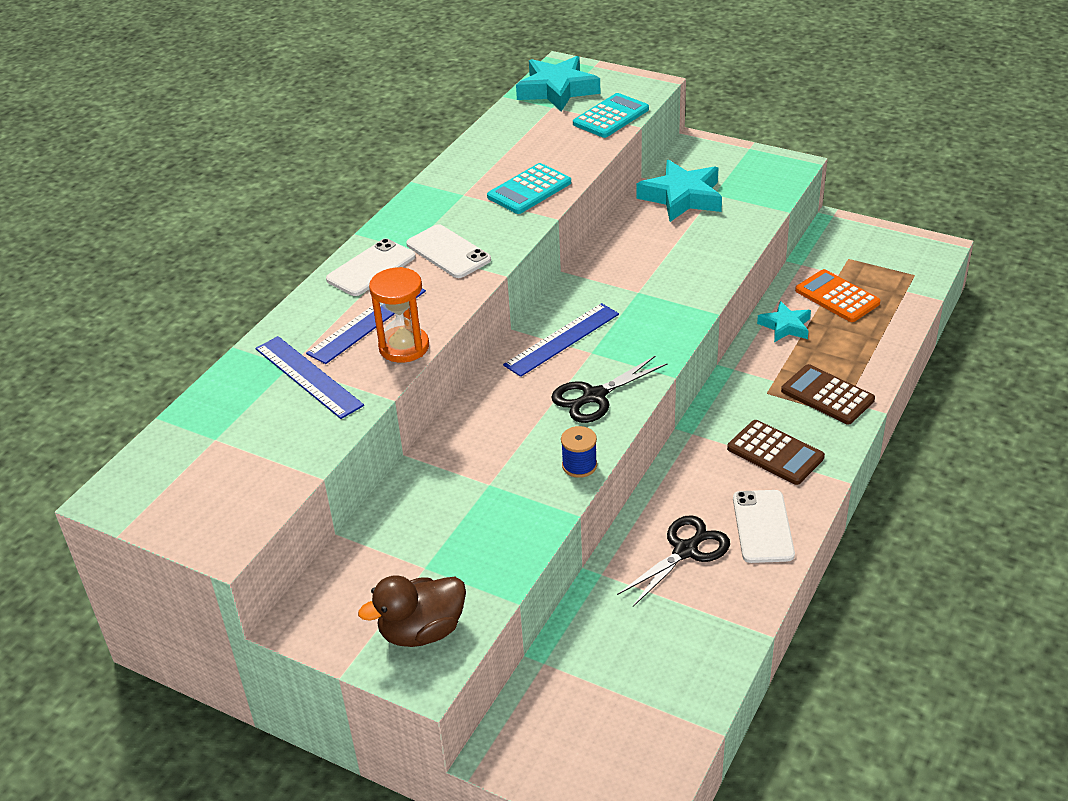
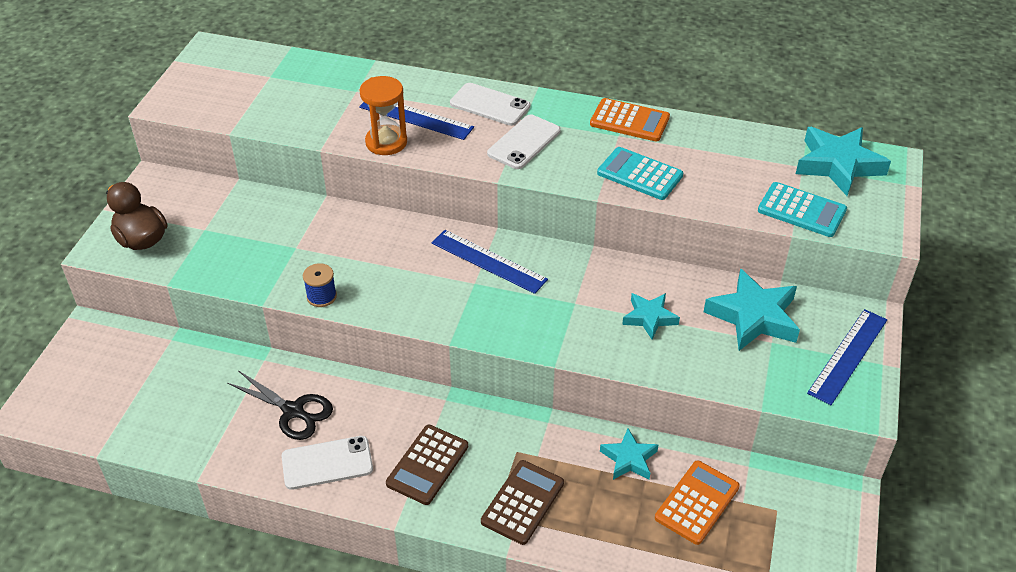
camera: 75 degrees right, 5 degrees up
(308, 377) = (343, 102): blue ruler -> blue ruler (848, 356)
(443, 185) = (629, 121): none -> orange calculator
(594, 396) = (412, 293): black scissors -> none
(669, 251) = (649, 318): none -> turquoise star

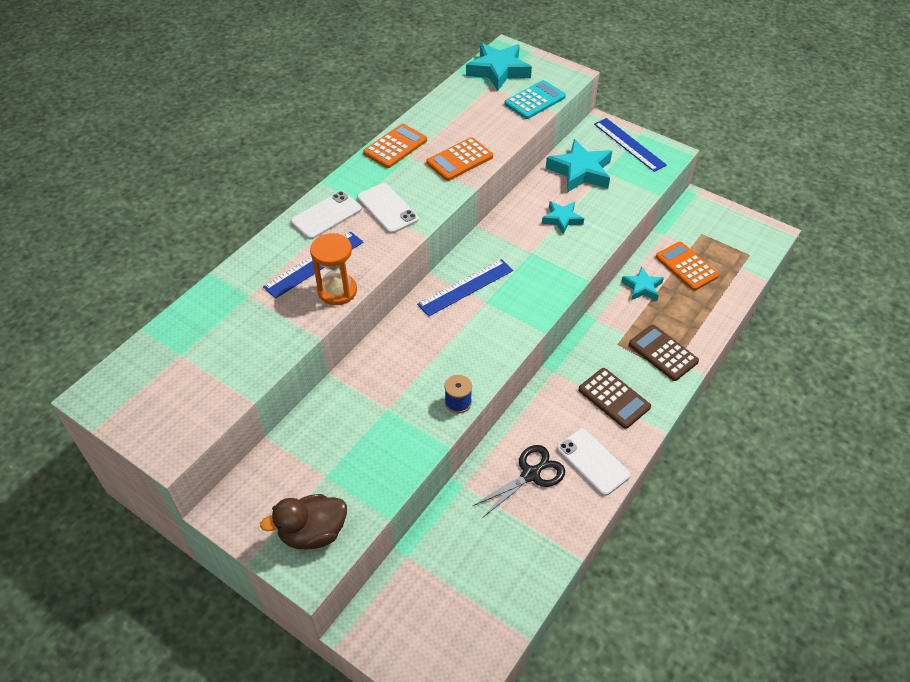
camera: 70 degrees left, 5 degrees up
(327, 463) = (592, 462): white phone -> white phone turned 45 degrees counterclockwise
(640, 174) = (459, 160): turquoise calculator -> orange calculator

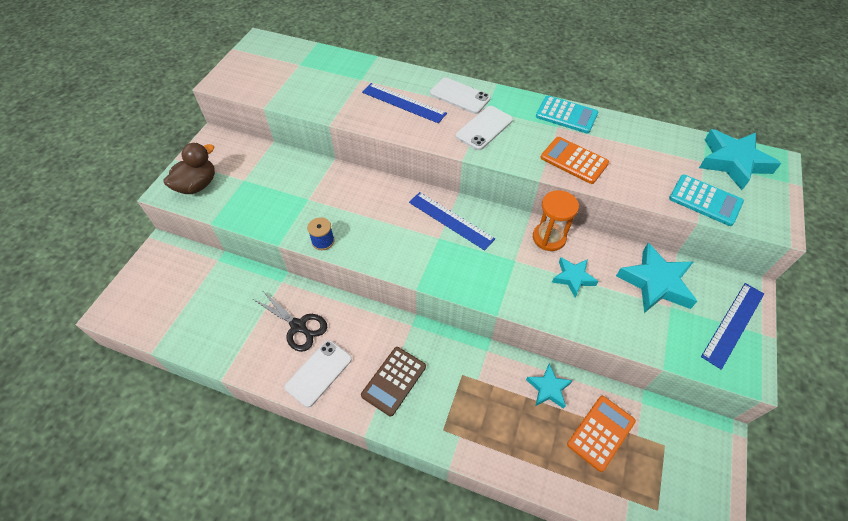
camera: 75 degrees right, 5 degrees up
(313, 533) = (197, 185): brown duck -> brown duck turned 75 degrees clockwise
(337, 291) = (379, 122): orange hourglass -> orange hourglass (549, 238)
(395, 147) = (566, 115): orange calculator -> turquoise calculator
(663, 353) = (464, 420): brown calculator -> none

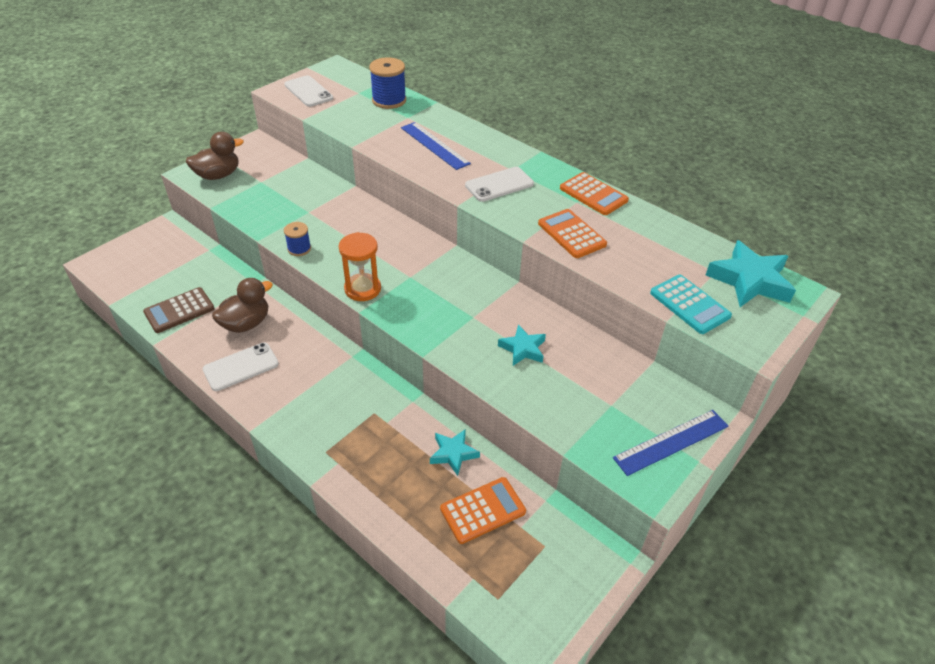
camera: 20 degrees right, 10 degrees down
(298, 326) = (246, 323): black scissors -> brown duck
(333, 65) = (389, 100): none -> blue spool
(394, 381) = (305, 396): brown calculator -> brown calculator (179, 310)
(451, 220) = (432, 265): blue ruler -> none
(460, 96) = (494, 152): white phone -> white phone (308, 92)
(549, 238) = (522, 308): orange hourglass -> orange hourglass (362, 289)
(566, 115) = (593, 194): turquoise calculator -> orange calculator
(655, 283) = (609, 379): turquoise star -> none

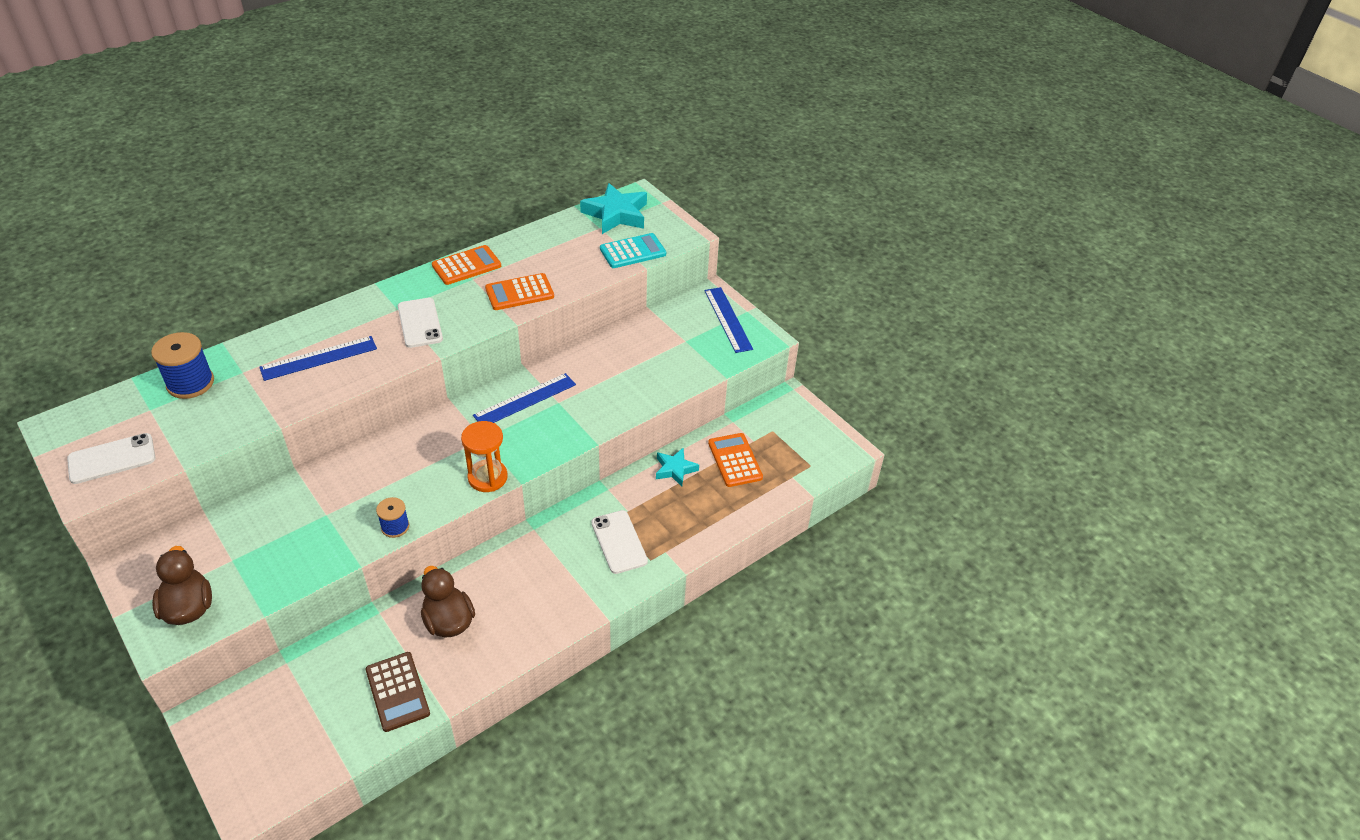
camera: 80 degrees left, 0 degrees up
(241, 367) = (517, 627): white phone -> white phone (619, 542)
(468, 293) = (525, 400): none -> blue ruler
(523, 349) = (609, 377): turquoise star -> none

